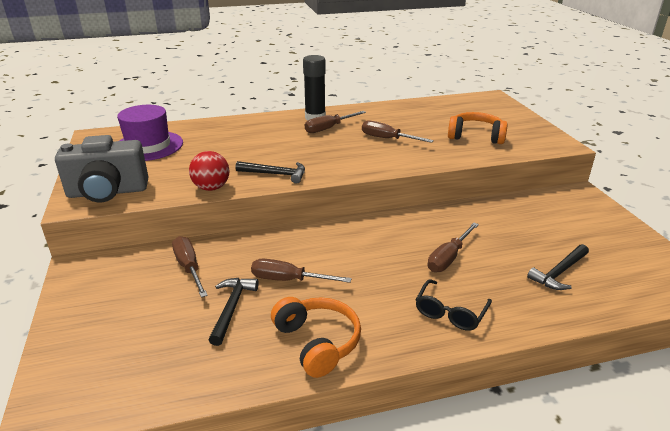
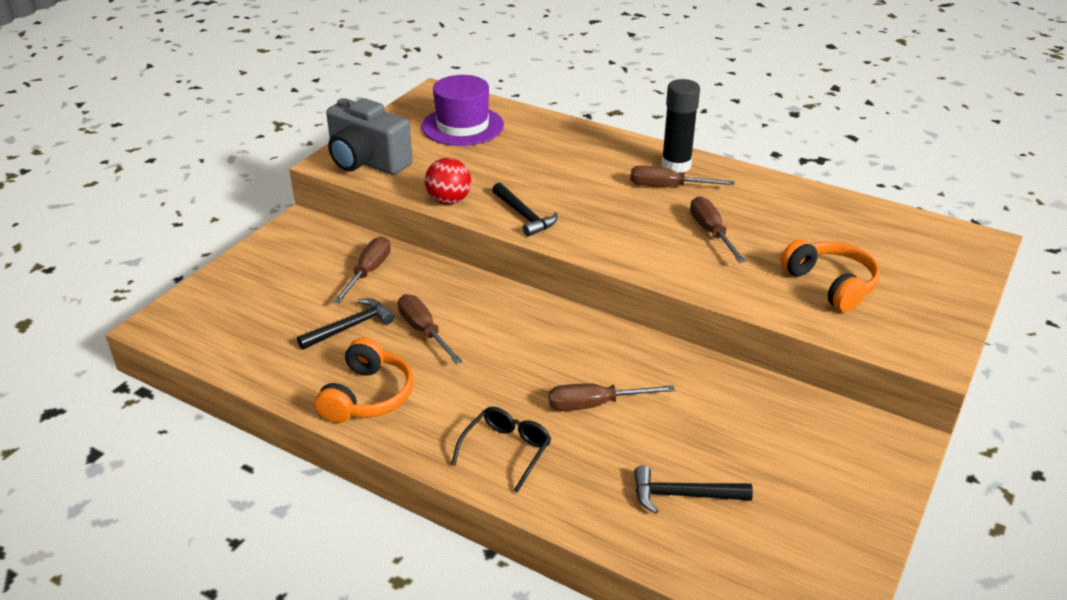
camera: 45 degrees right, 5 degrees up
(450, 313) = (506, 450): black glasses -> black glasses turned 135 degrees clockwise

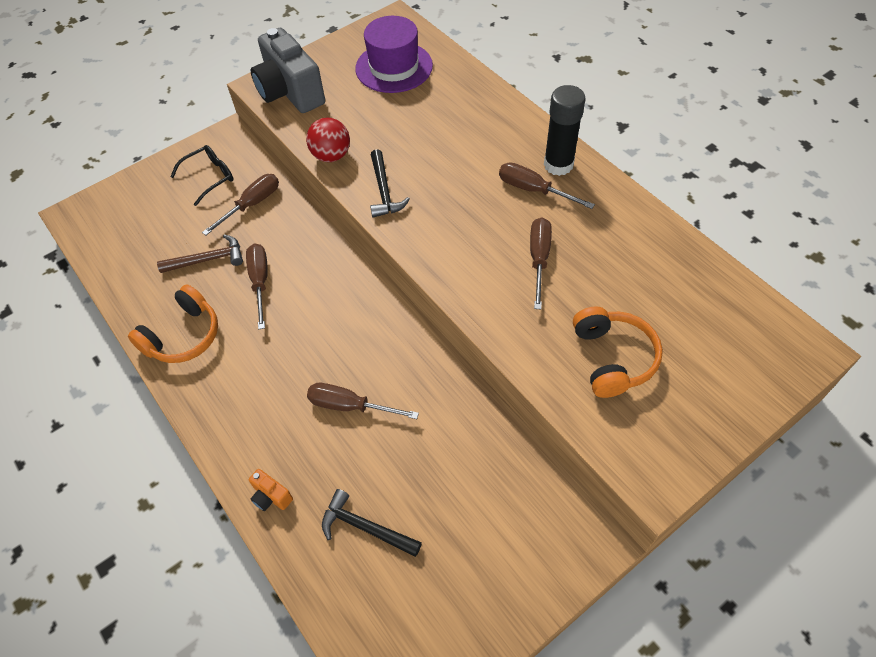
camera: 25 degrees right, 20 degrees up
(350, 327) = (208, 259): black hammer -> brown hammer
(506, 450) = (255, 428): black glasses -> black glasses (210, 177)
(566, 500) = (271, 496): none -> orange camera

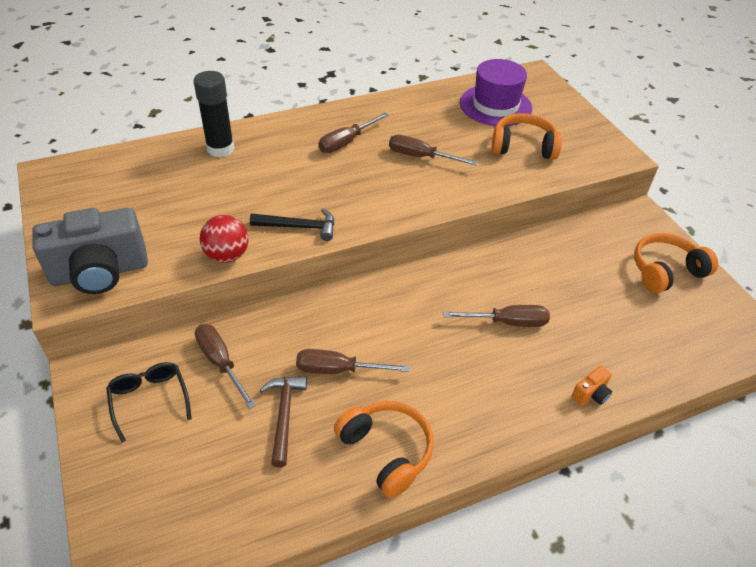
camera: 80 degrees left, 10 degrees down
(350, 406) = (507, 322): brown screwdriver -> brown screwdriver turned 120 degrees counterclockwise
(365, 527) = (624, 332): black hammer -> none
(394, 67) = (126, 187): purple hat -> purple hat (495, 105)
(487, 578) = (666, 271): none -> orange headphones
(558, 165) = (326, 123): black glue stick -> black glue stick (220, 149)

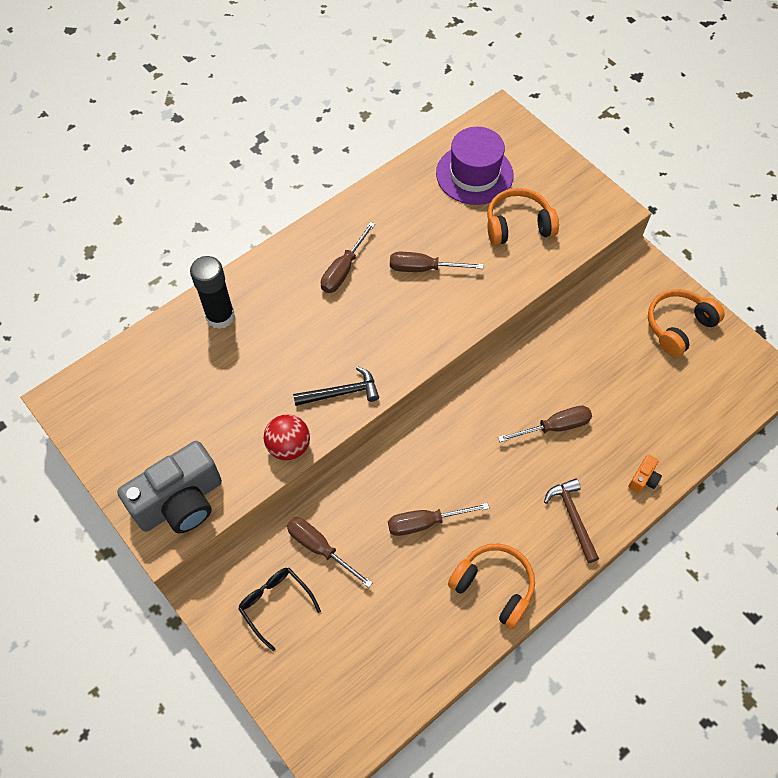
camera: 15 degrees left, 15 degrees up
(284, 415) = (397, 581): brown hammer -> brown hammer (572, 517)

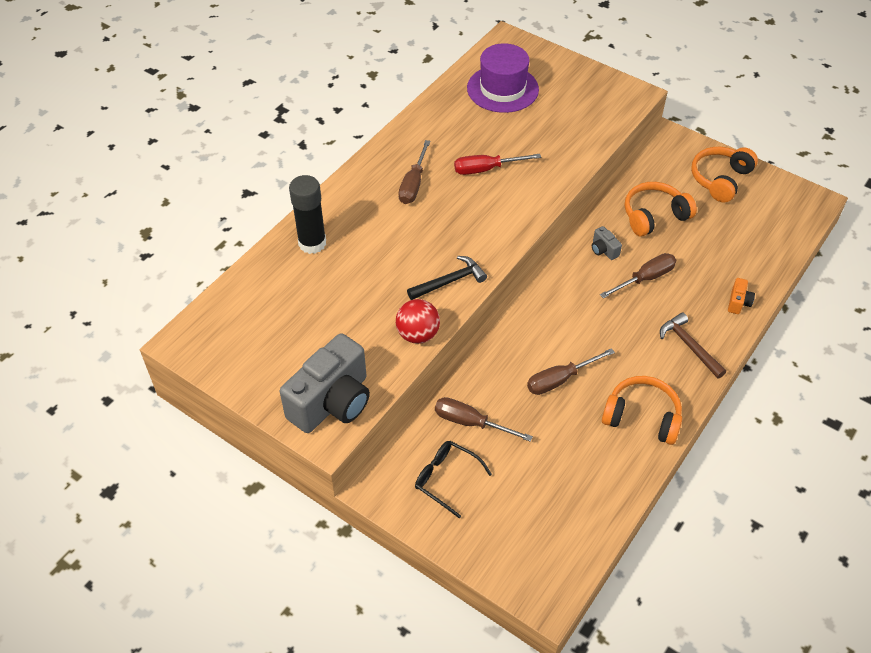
camera: 15 degrees left, 10 degrees down
(423, 268) = (486, 169): brown screwdriver -> red screwdriver
(518, 225) = (557, 121): orange headphones -> orange headphones (654, 216)
(523, 383) = (603, 250): none -> grey camera

